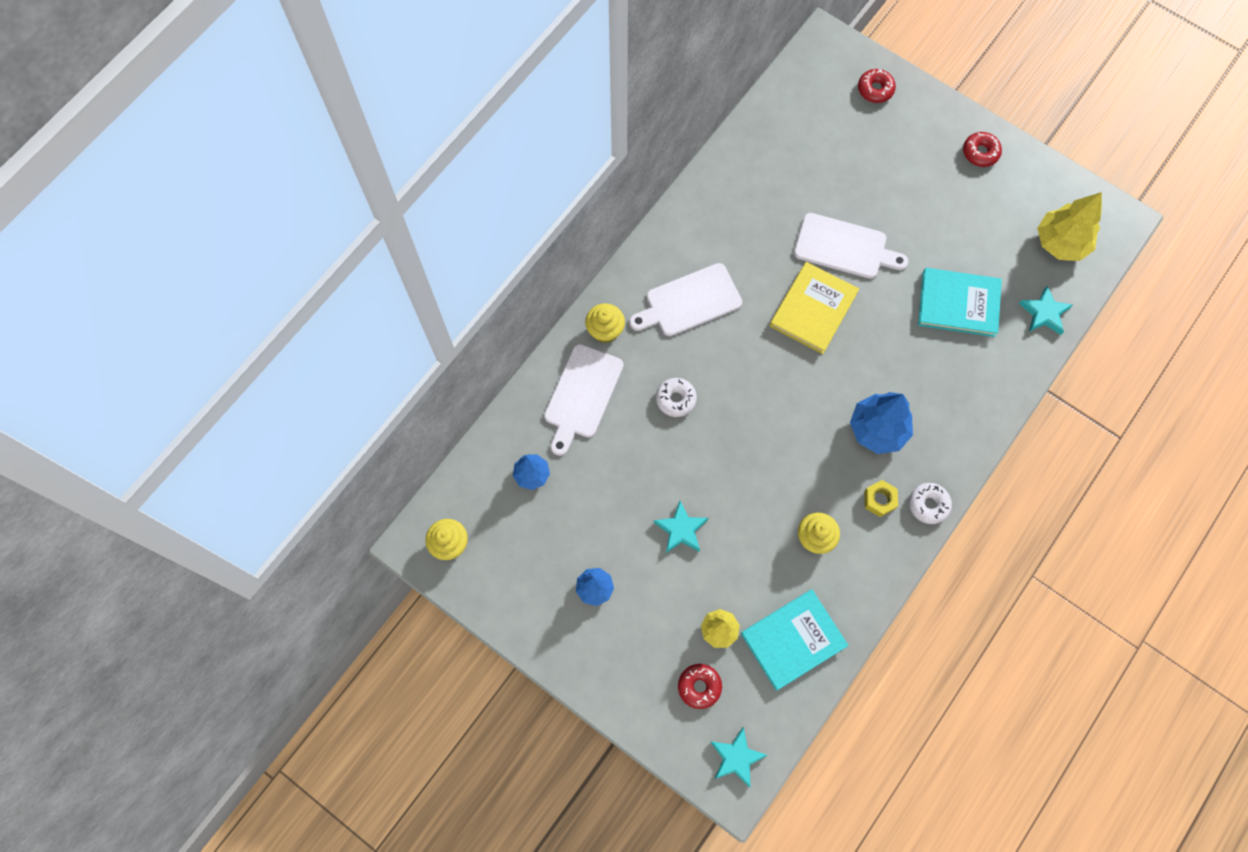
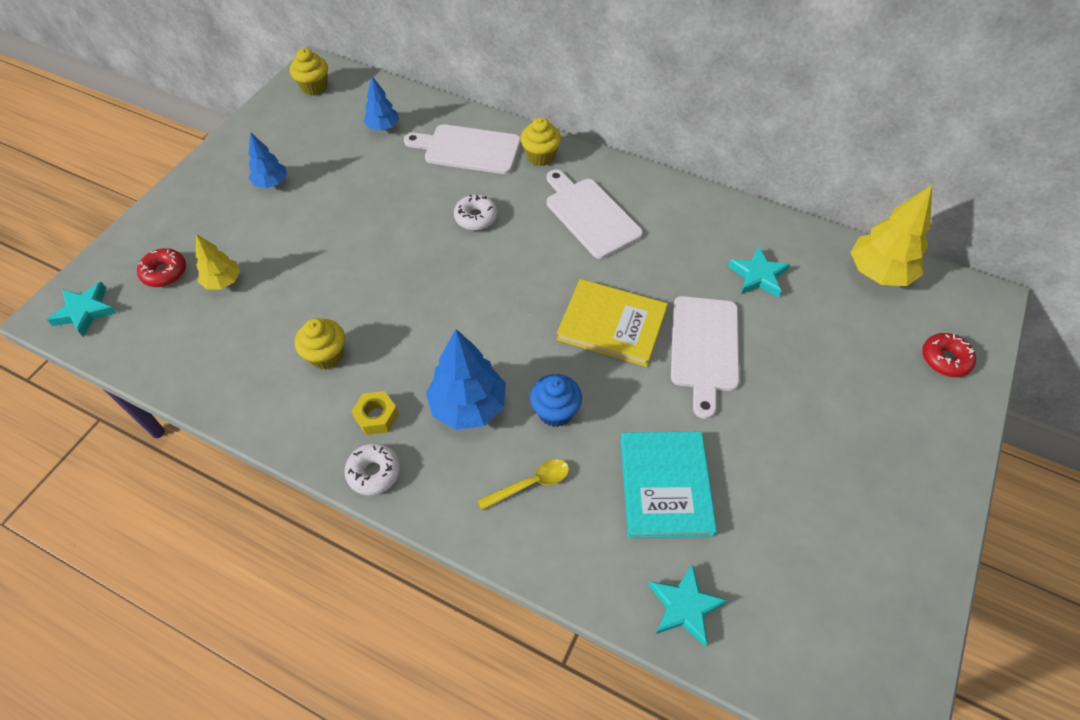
camera: 80 degrees right, 15 degrees down
(681, 529) = (333, 238): turquoise star -> turquoise star (758, 276)
(793, 640) = (208, 347): turquoise book -> none
(889, 366) = (555, 411): none -> blue cupcake
(948, 394) = (531, 484): none -> yellow spoon
(980, 152) = (913, 496): red donut -> none
(1060, 243) = (811, 624): yellow tree -> yellow tree (879, 273)

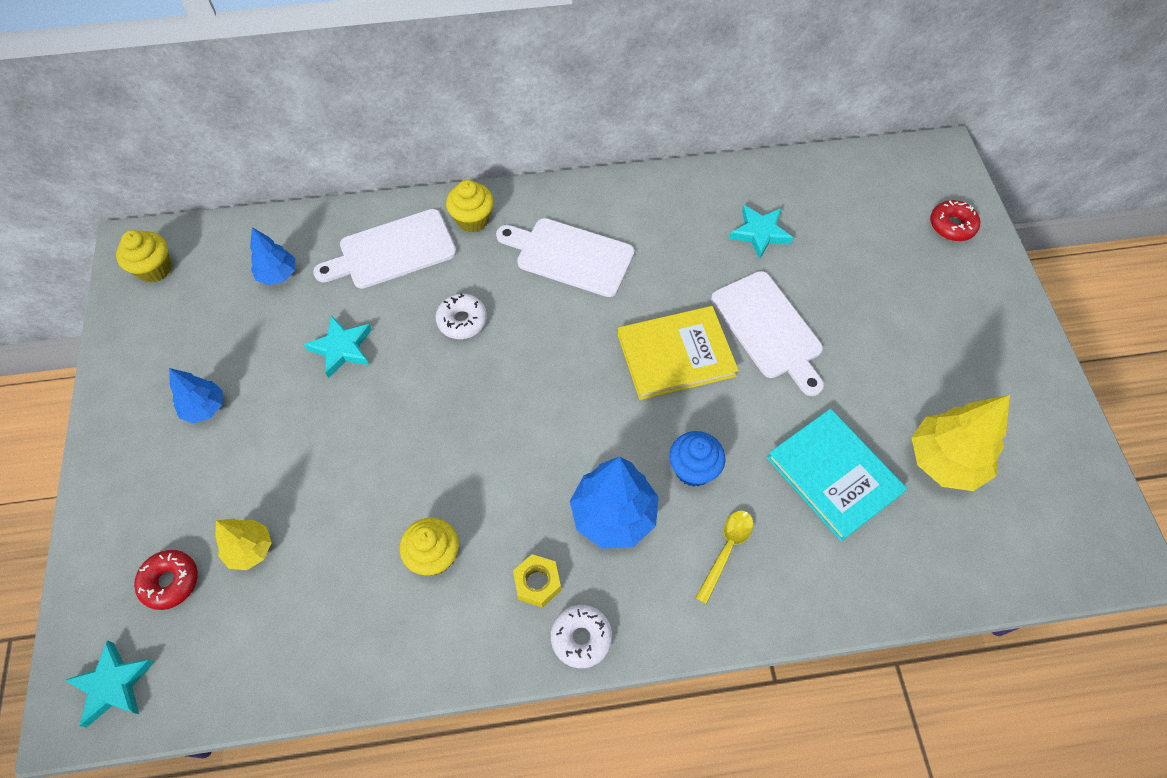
camera: 35 degrees left, 5 degrees up
(684, 607) = (926, 568): turquoise star -> turquoise star (342, 348)
(879, 273) = (850, 175): yellow tree -> yellow tree (945, 461)

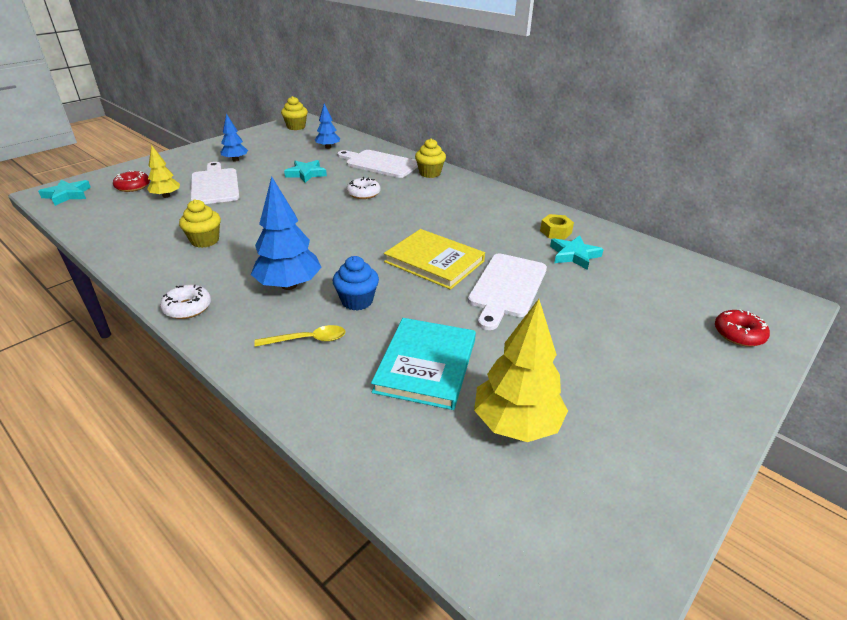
camera: 50 degrees right, 25 degrees down
(537, 583) = (215, 278): yellow nut -> yellow nut (555, 232)
(570, 256) = (450, 204): white cutting board -> white cutting board (215, 185)

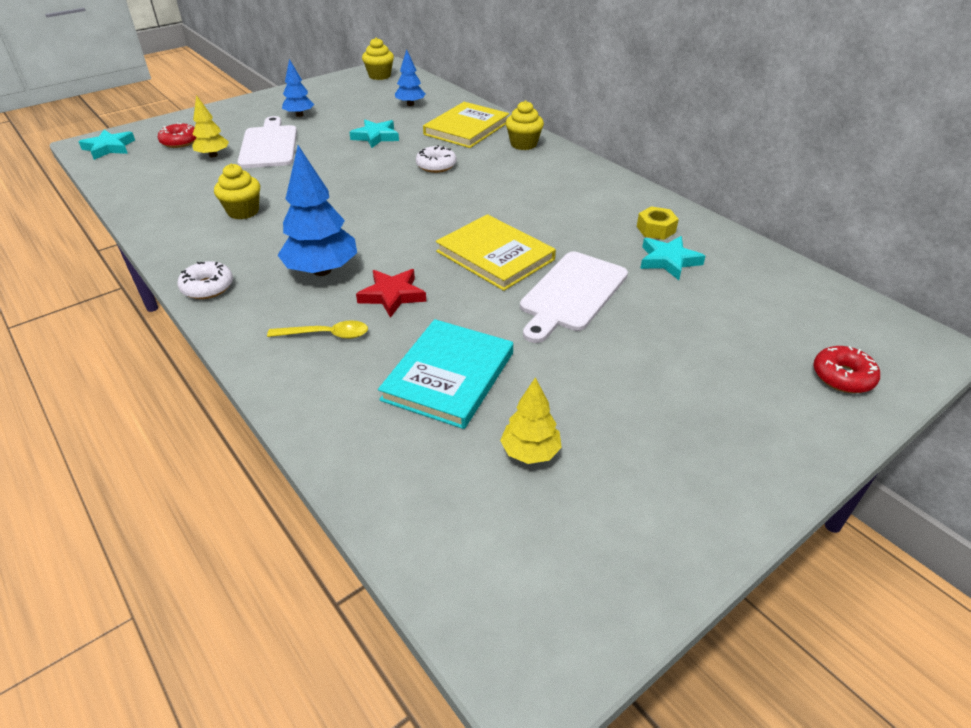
camera: 10 degrees right, 5 degrees up
(357, 301) = (392, 295): blue cupcake -> red star
(380, 163) = (466, 128): white cutting board -> yellow book
(516, 424) = (530, 452): yellow tree -> yellow tree, size x0.58

